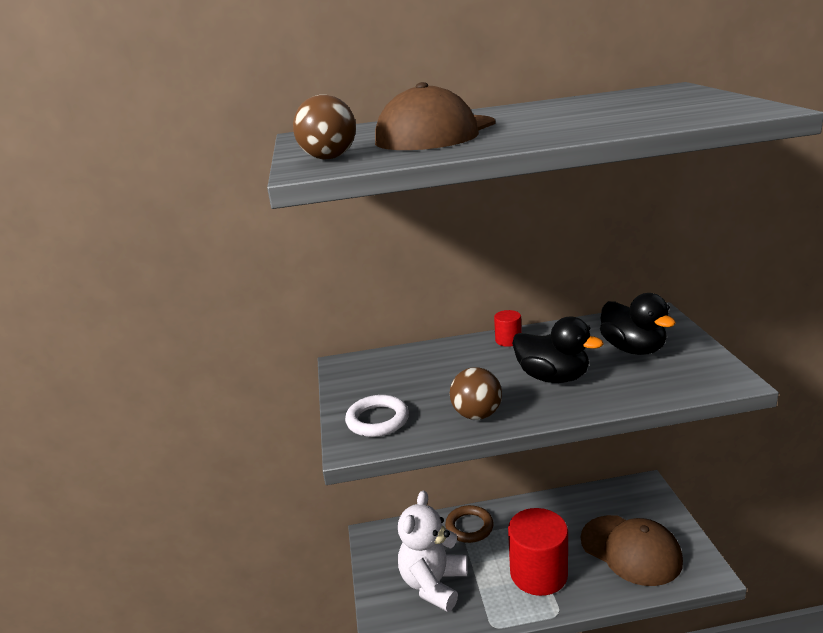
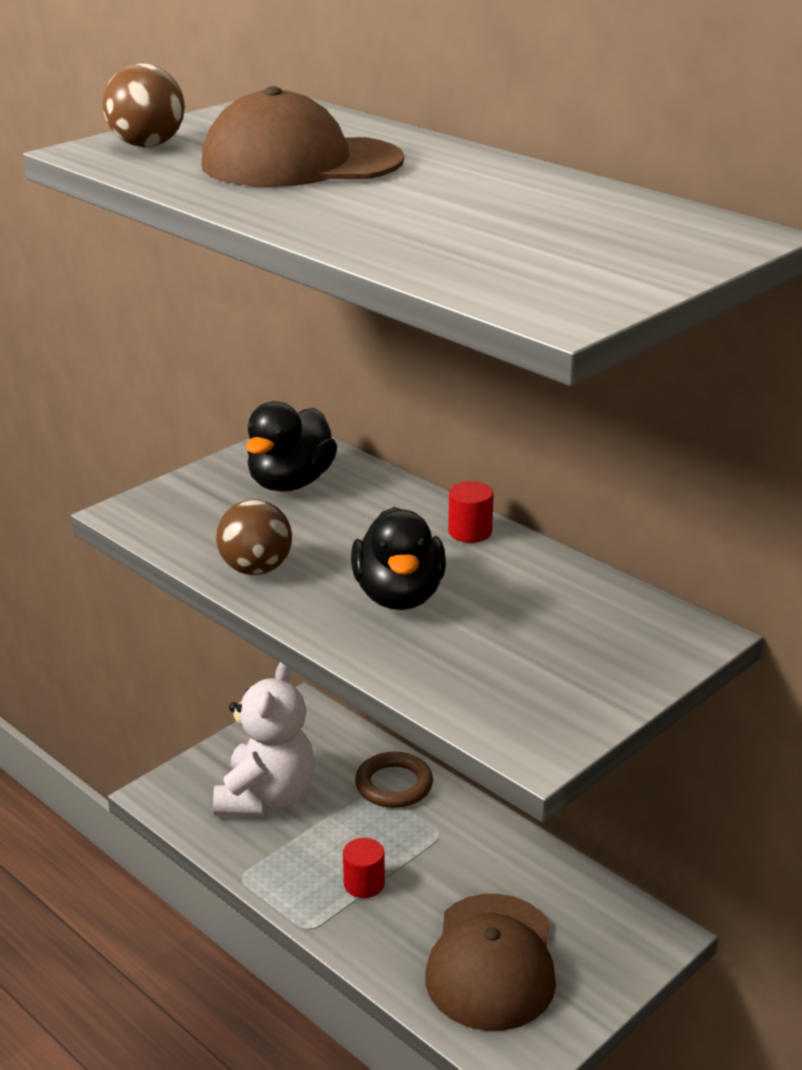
camera: 50 degrees right, 5 degrees up
(377, 420) = (188, 509): white ring -> none
(433, 584) = (267, 797): white teddy bear -> white teddy bear turned 120 degrees clockwise
(538, 573) = (364, 884): red cylinder -> red cylinder, size x0.45
(633, 349) = (549, 639): black duck -> black duck (290, 483)

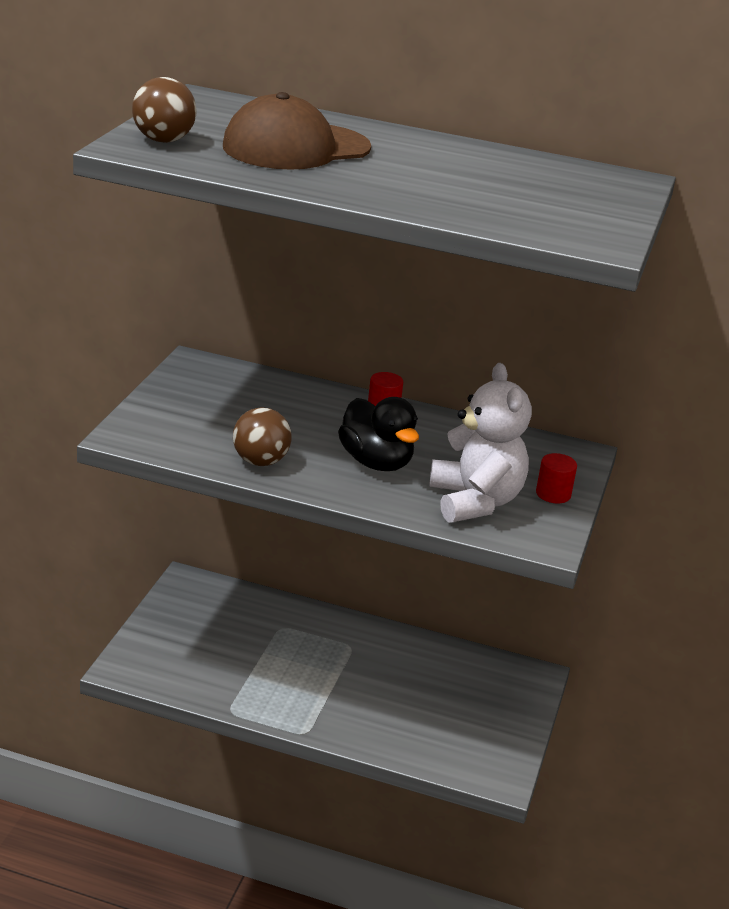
camera: 30 degrees left, 0 degrees up
(267, 797) = (208, 651): white teddy bear -> white teddy bear (475, 501)
(290, 483) = (225, 394): black duck -> none
(364, 884) = (322, 693): red cylinder -> red cylinder (553, 494)
(394, 785) = (295, 620): brown ring -> none
(492, 962) = (443, 721): brown cap -> none

